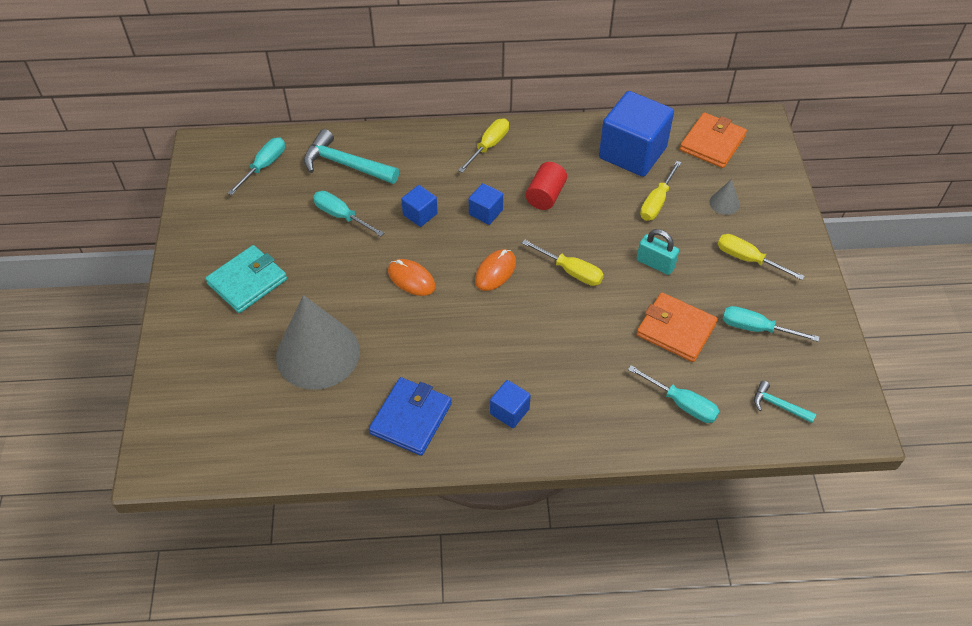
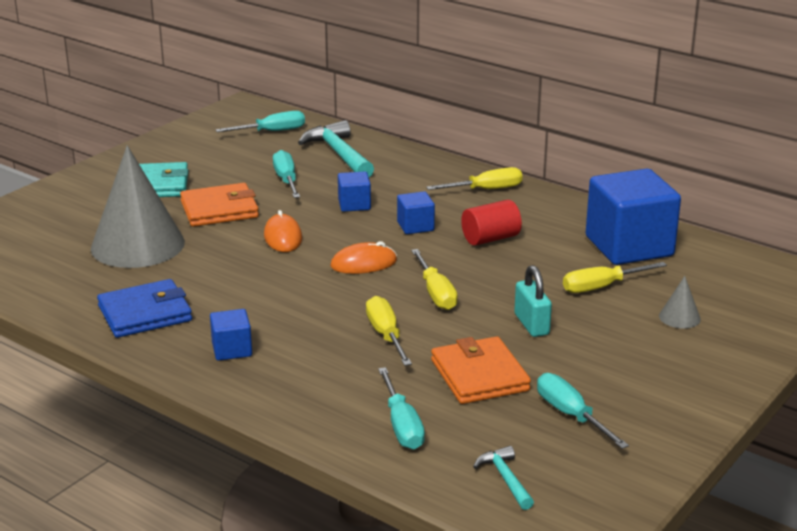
camera: 40 degrees right, 25 degrees down
(712, 143) = (734, 273): orange wallet -> orange wallet (219, 209)
(747, 259) = (642, 365): yellow screwdriver -> yellow screwdriver (386, 335)

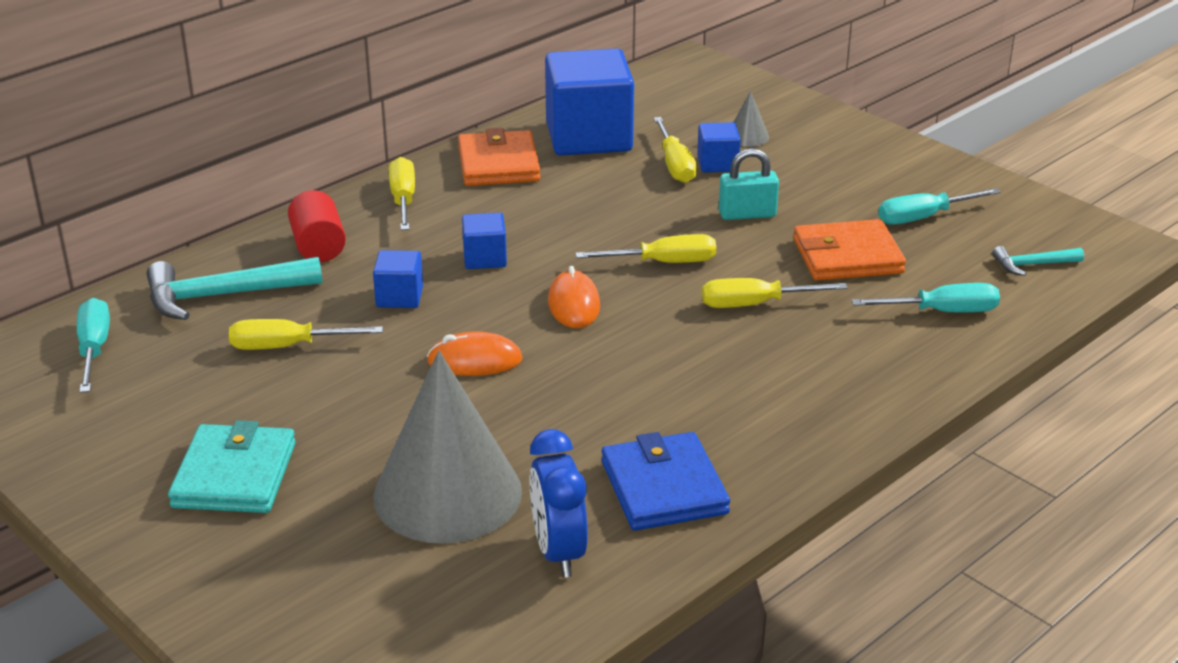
camera: 80 degrees left, 5 degrees up
(80, 284) = (558, 552): none -> blue clock
(219, 209) = (359, 412): orange wallet -> orange wallet (498, 164)
(232, 350) = (772, 416): blue cube -> blue cube (717, 164)
(286, 180) = (287, 346): turquoise screwdriver -> yellow screwdriver
(490, 238) = (538, 213): red cylinder -> red cylinder (318, 246)

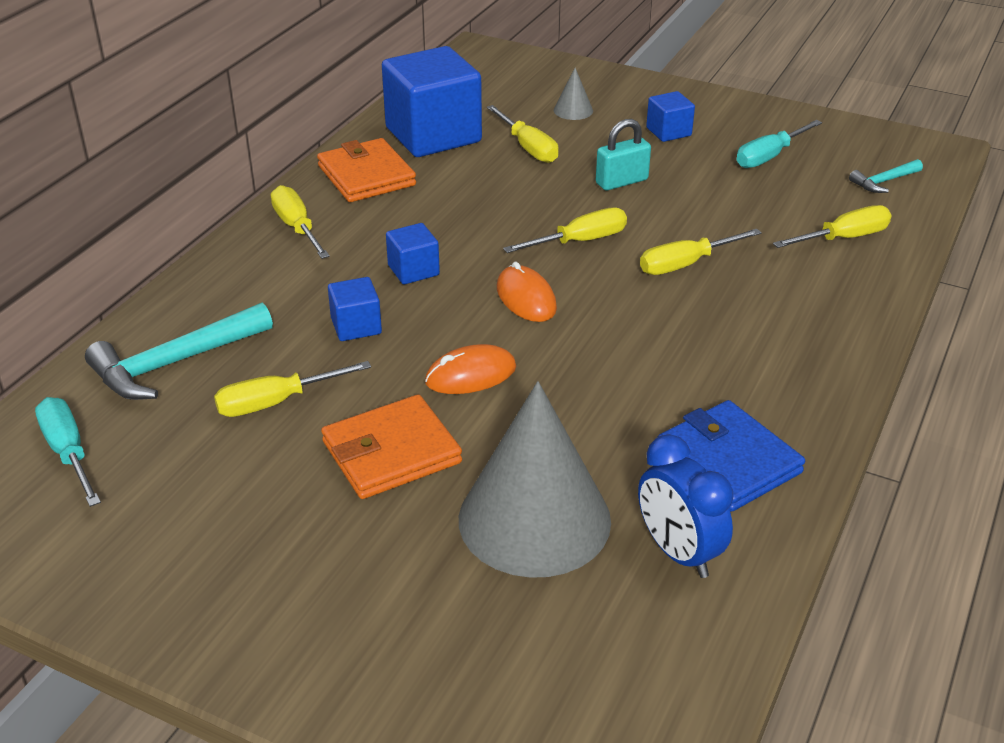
camera: 20 degrees left, 5 degrees up
(234, 475) = (307, 556): turquoise wallet -> none
(318, 246) = (242, 291): red cylinder -> none
(717, 164) = (564, 140): blue cube -> blue cube (668, 132)
(847, 256) = (732, 204): orange wallet -> orange wallet (391, 452)
(942, 312) = (844, 238): turquoise screwdriver -> yellow screwdriver

